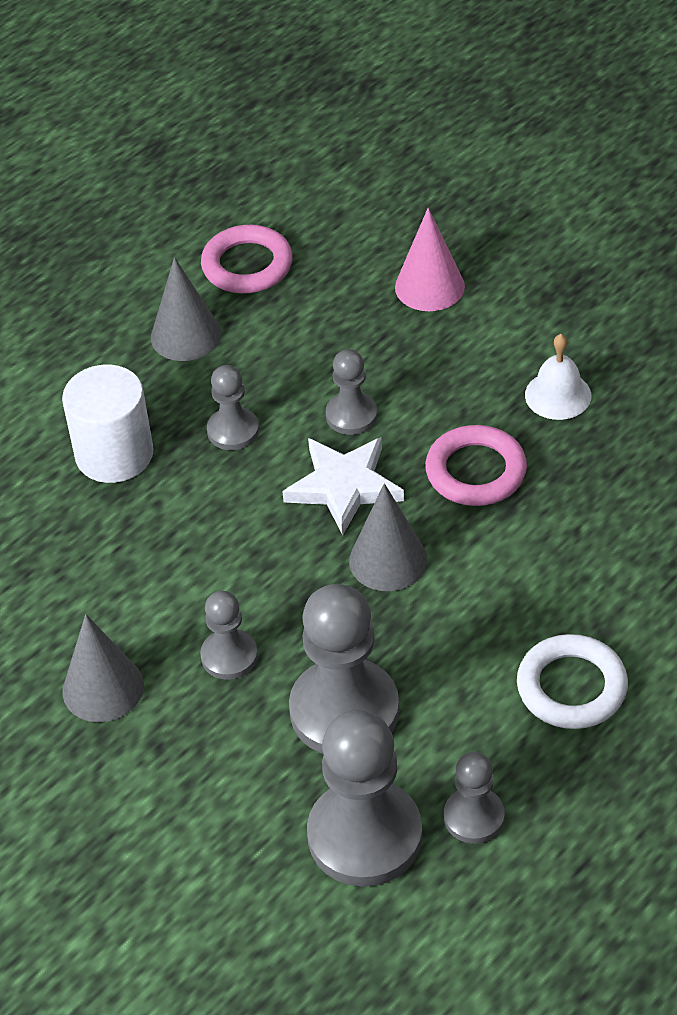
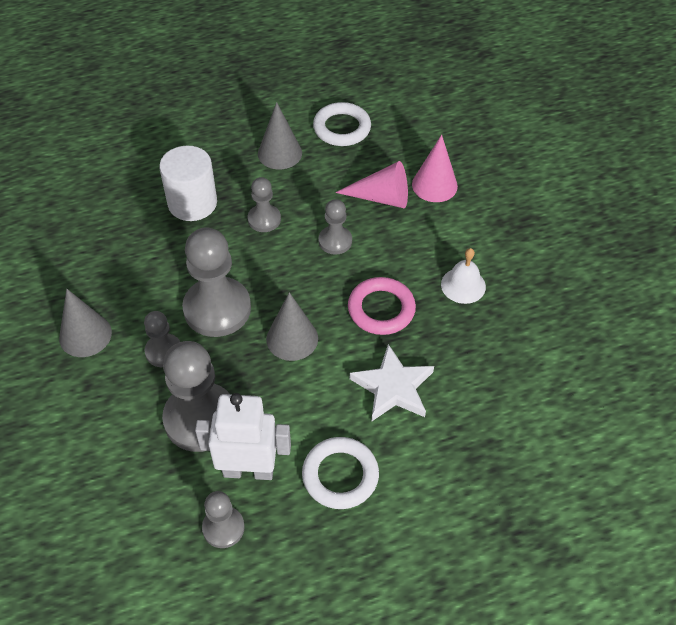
camera: 25 degrees right, 5 degrees up
(247, 265) = (342, 128): pink ring -> white ring
(344, 487) = (300, 282): white star -> white star (393, 387)
(365, 836) = (154, 504): grey pawn -> grey pawn (217, 309)
(371, 333) = (382, 197): none -> pink cone
(454, 738) = (248, 470): none -> white robot

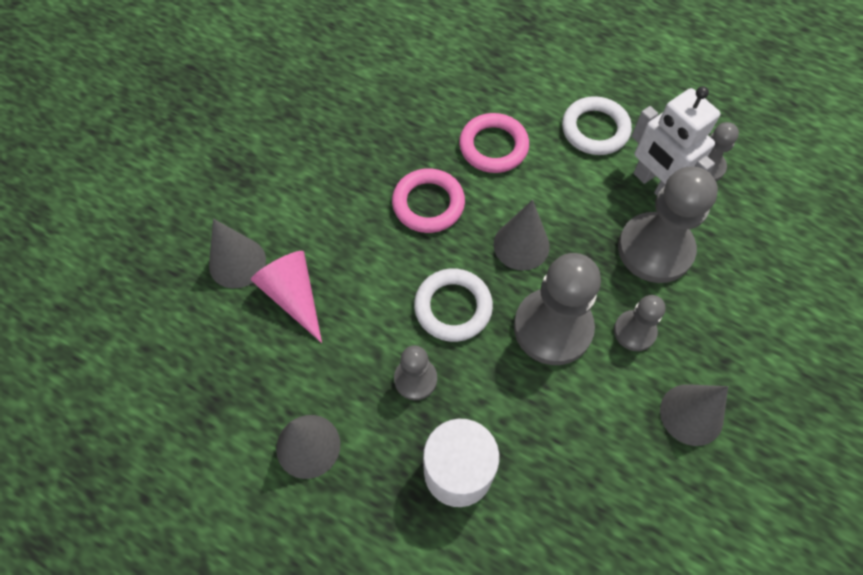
camera: 130 degrees left, 10 degrees up
(335, 241) = (385, 294): grey pawn -> none
(342, 128) = (215, 412): white ring -> white ring (453, 307)
(393, 387) = (493, 146): white star -> pink ring
(434, 185) = (237, 262): pink cone -> grey cone
(463, 285) = (347, 164): white bell -> none

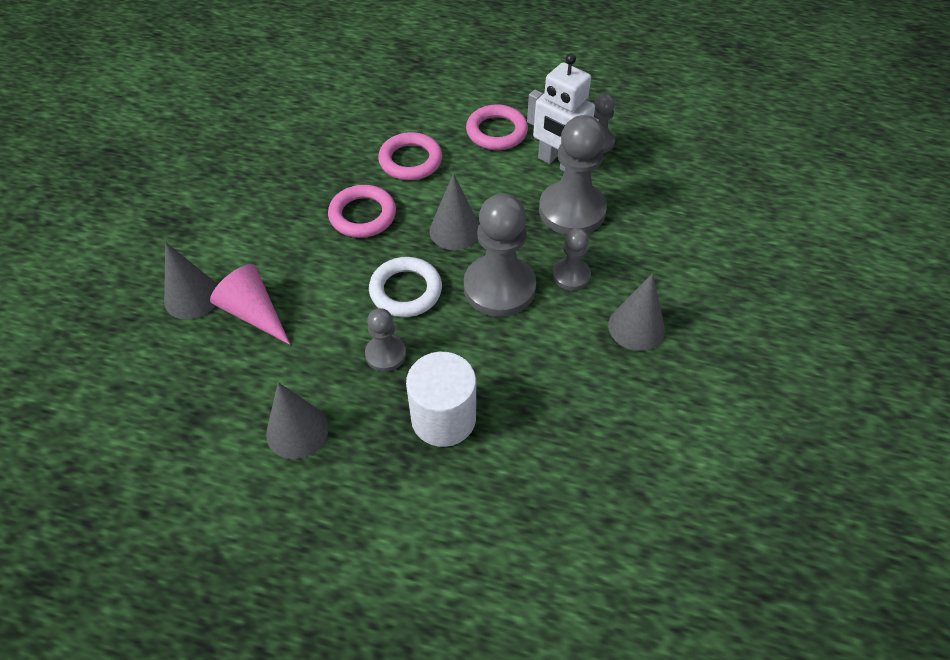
camera: 15 degrees left, 10 degrees down
(595, 129) = (496, 132): white ring -> pink ring

